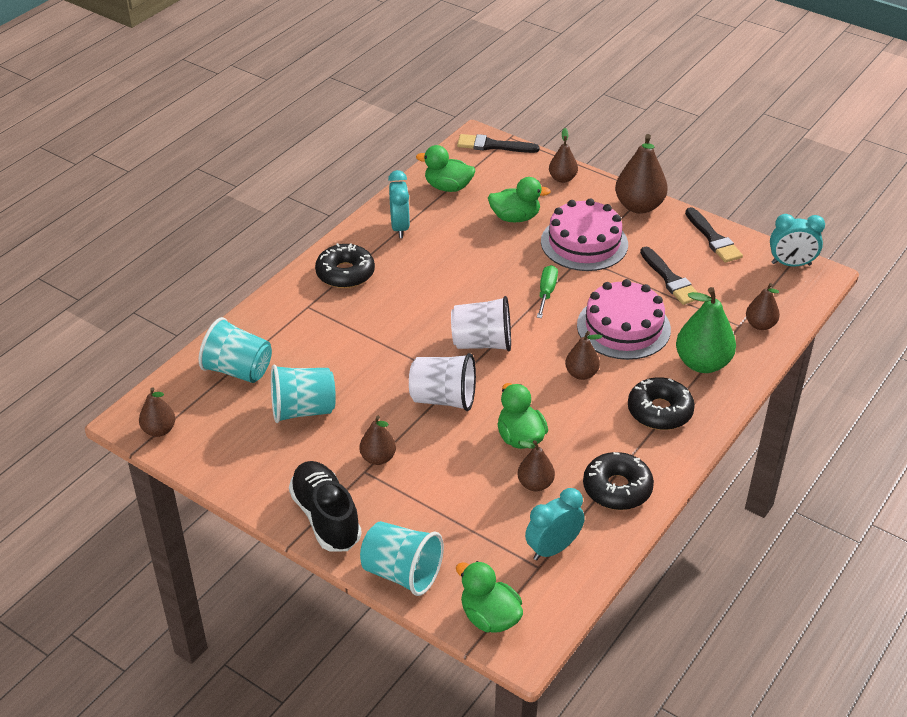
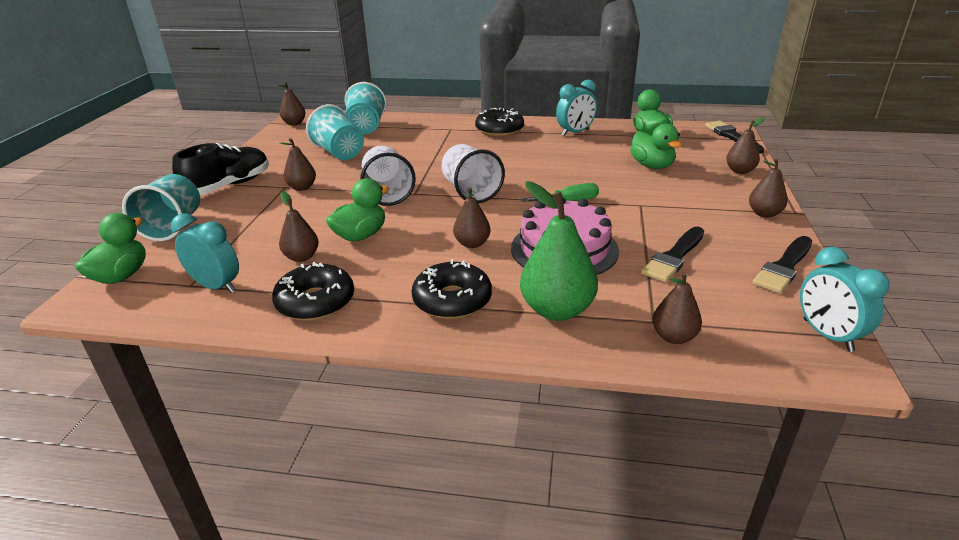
camera: 65 degrees right, 10 degrees down
(584, 243) = (664, 201): pink cake -> none
(639, 206) = (764, 213): brown pear -> brown pear, size x0.58

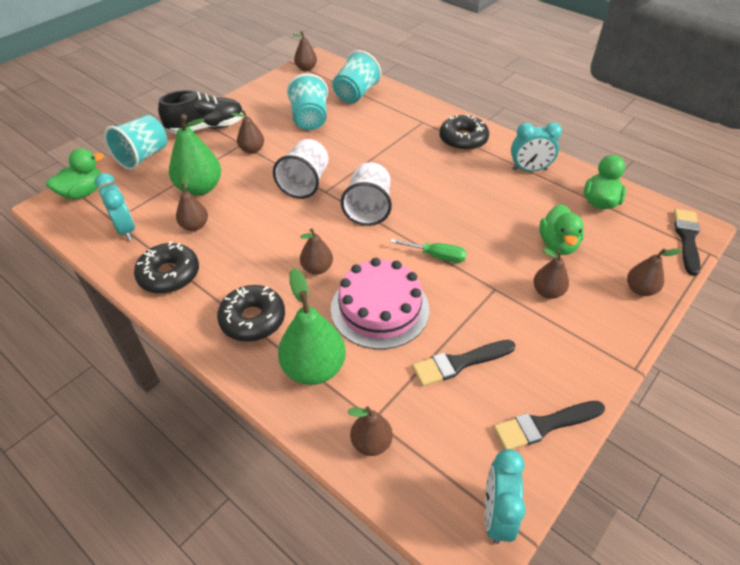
camera: 30 degrees right, 15 degrees up
(274, 229) = (200, 188): none -> green pear
(360, 235) = (249, 222): green duck -> none
(764, 213) = (600, 355): brown pear -> brown pear (547, 292)

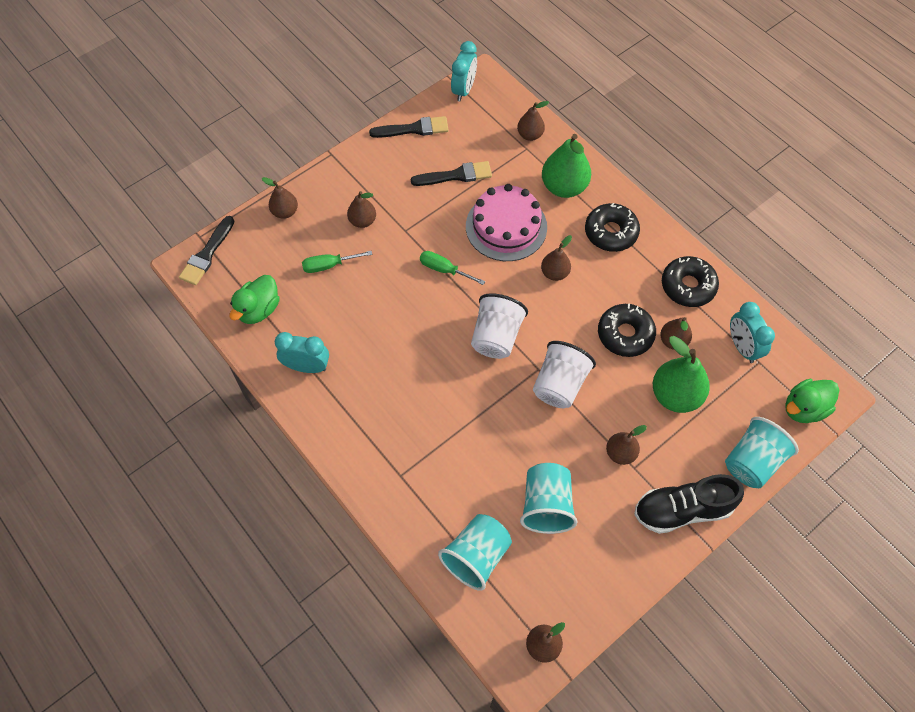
camera: 170 degrees left, 15 degrees up
(463, 139) = (361, 431): black donut -> black donut (625, 334)
(557, 245) = (329, 265): green duck -> green screwdriver

